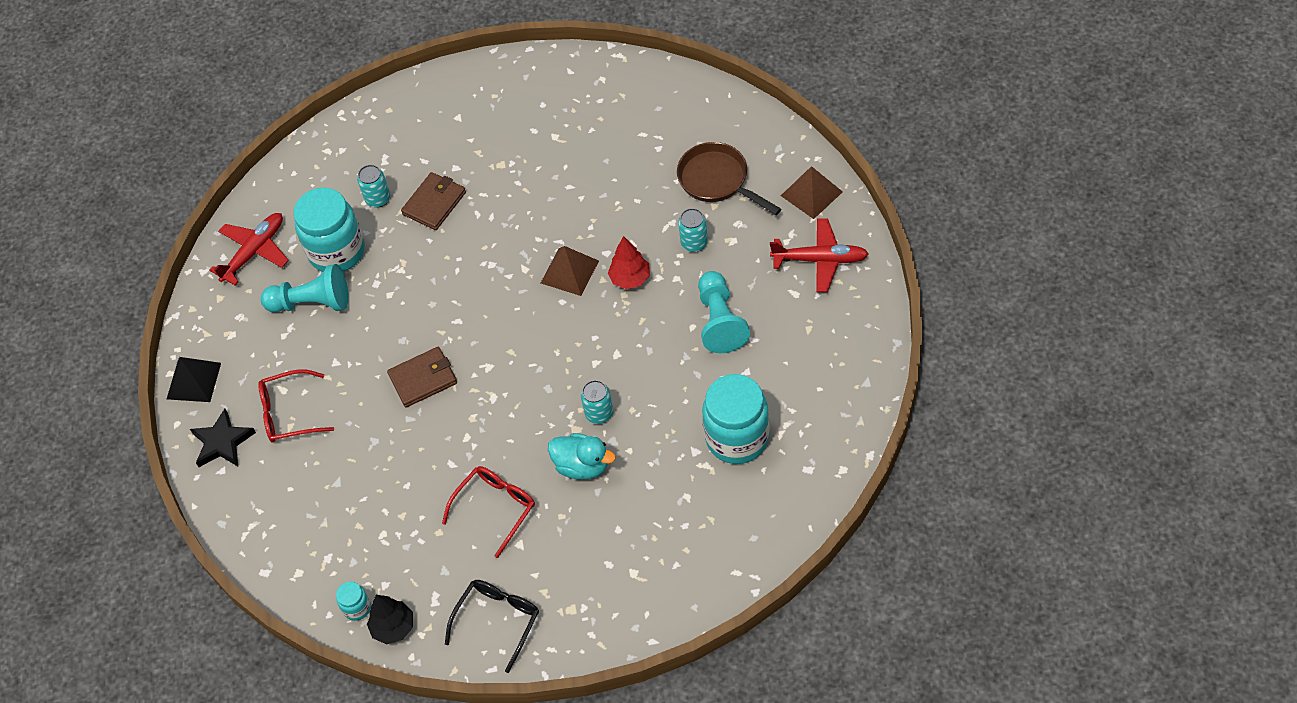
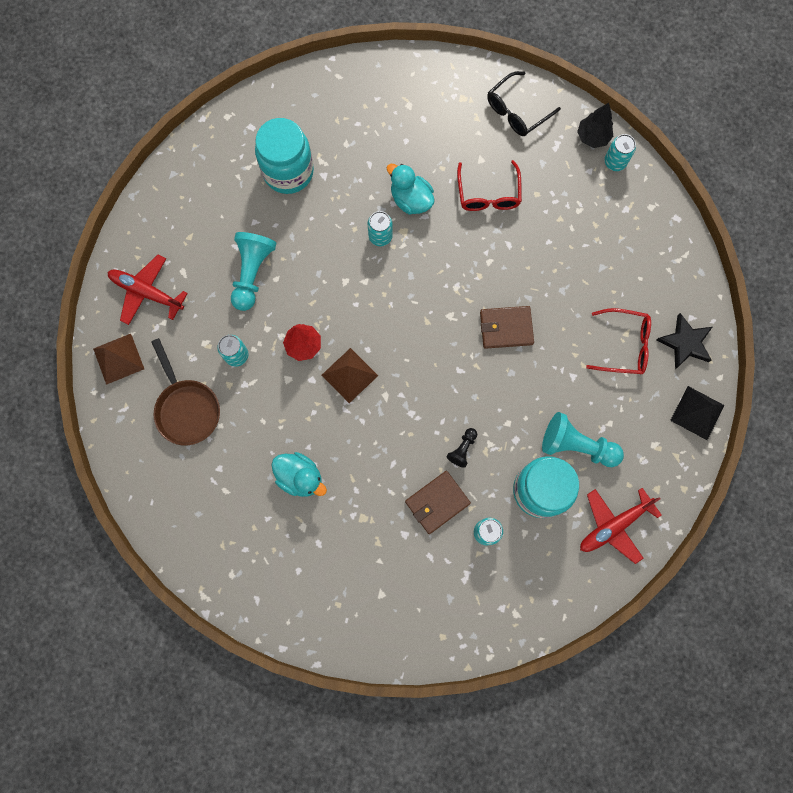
camera: 165 degrees left, 20 degrees up
(357, 608) = (615, 162): turquoise jar -> turquoise can
(427, 255) = (462, 449): none -> black pawn
(495, 508) = (488, 194): red glasses -> red glasses turned 60 degrees counterclockwise
(576, 171) = (300, 477): none -> turquoise duck

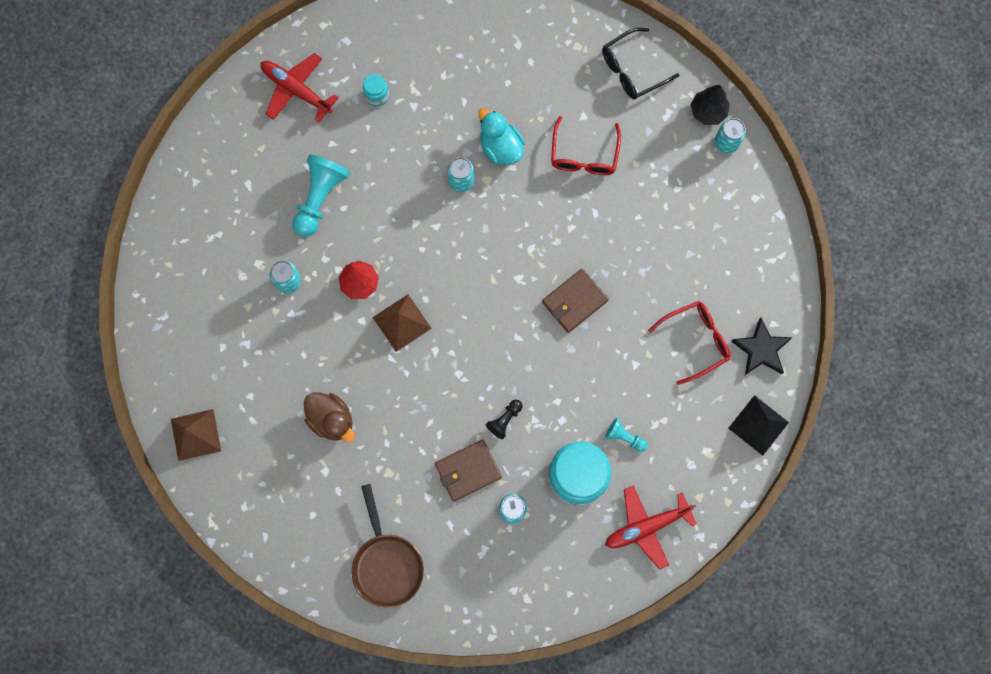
camera: 10 degrees right, 0 degrees up
(118, 358) = (166, 264): brown pyramid -> brown pyramid (195, 434)
(147, 292) = (207, 200): red plane -> red plane (297, 90)
(187, 408) = (227, 328): brown pan -> brown pan (386, 564)
(288, 172) = (377, 96): turquoise jar -> turquoise jar, size x0.44
(300, 477) = (331, 419): turquoise duck -> brown duck
(506, 328) = (574, 301): brown wallet -> brown wallet turned 45 degrees counterclockwise
(576, 445) = (624, 437): turquoise pawn -> turquoise pawn, size x0.51
(624, 345) = (695, 341): red glasses -> red glasses turned 45 degrees counterclockwise

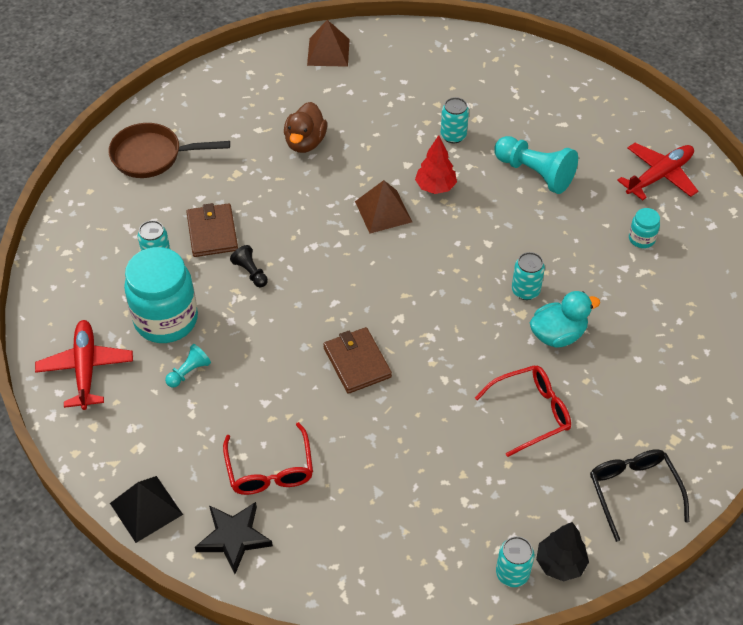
camera: 105 degrees right, 25 degrees down
(331, 419) = (305, 142): brown duck -> brown duck turned 45 degrees counterclockwise
(584, 155) = (530, 413): red glasses -> red glasses turned 135 degrees clockwise

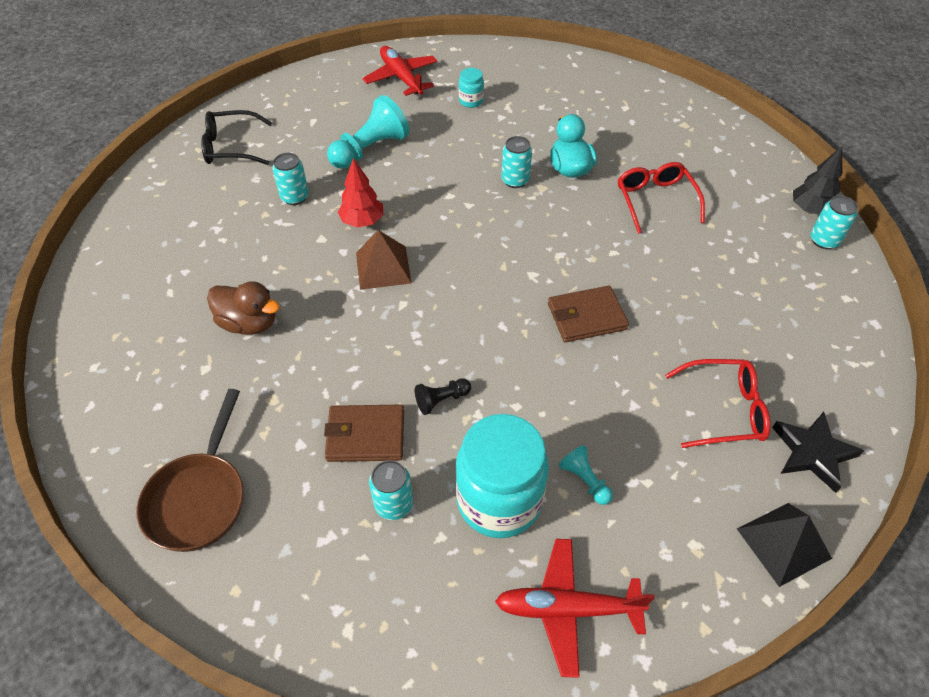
camera: 80 degrees left, 0 degrees up
(328, 52) = (105, 282): brown pyramid -> none
(633, 491) = (736, 156): black glasses -> black glasses (231, 147)

